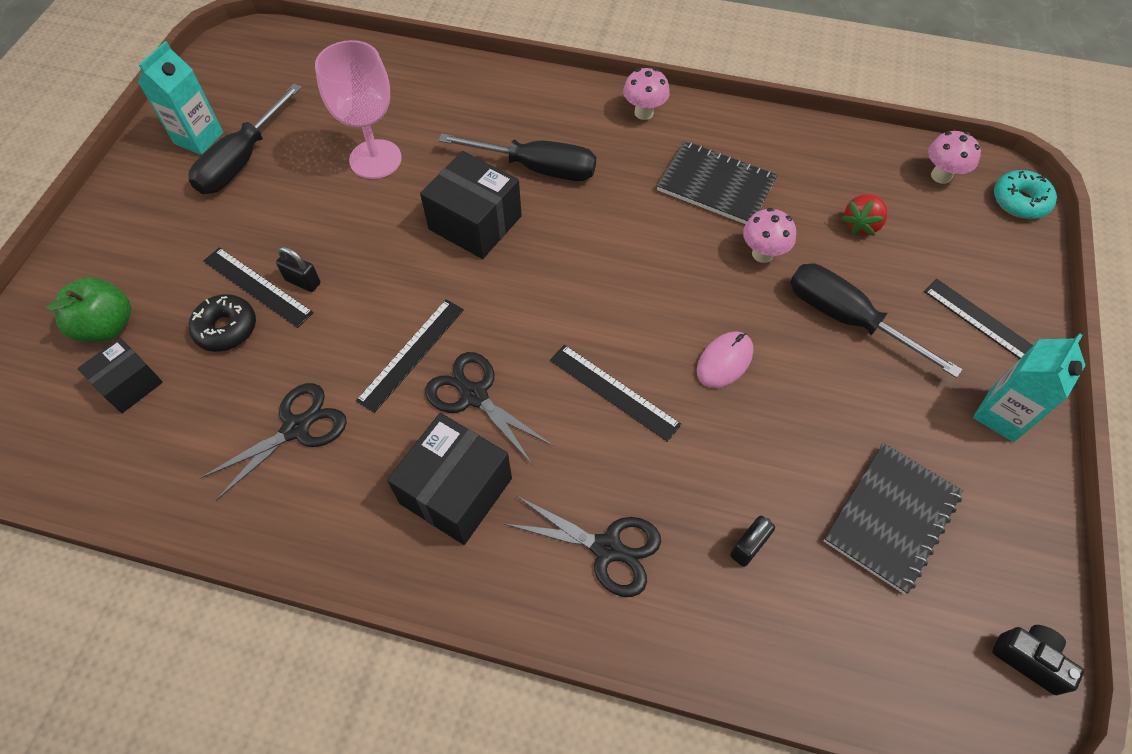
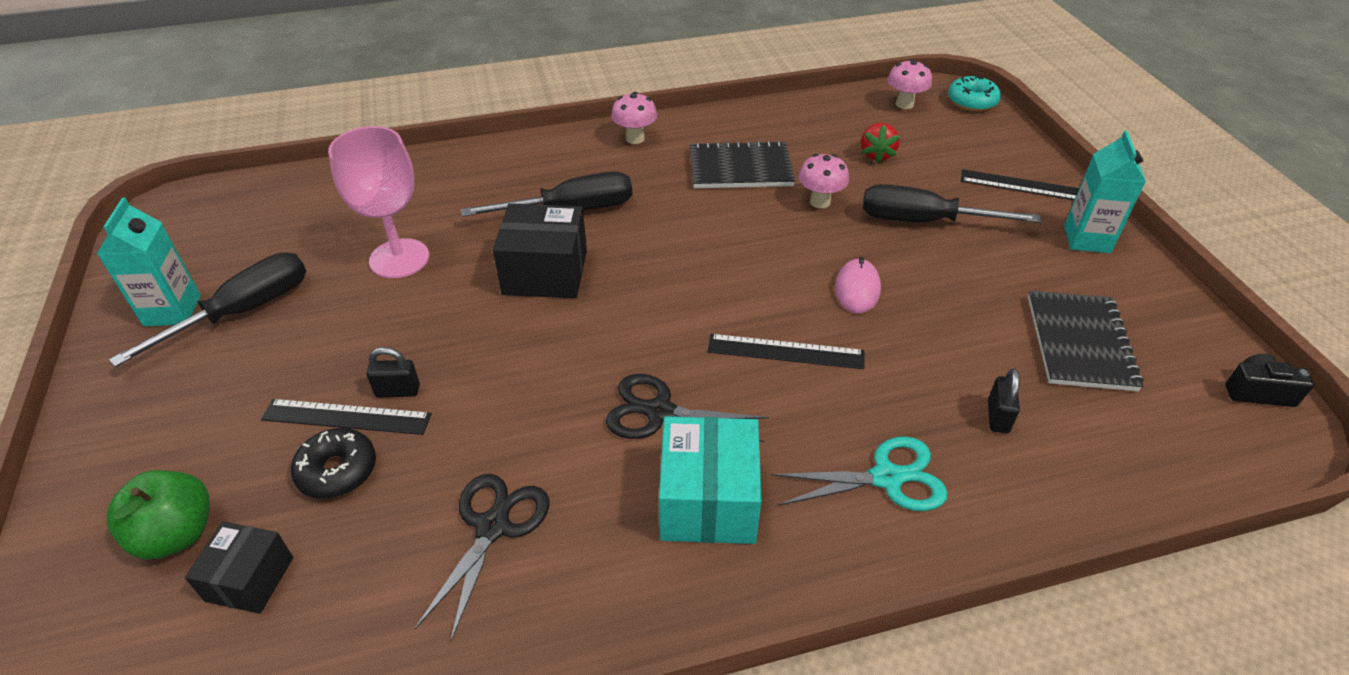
camera: 30 degrees left, 15 degrees down
(242, 160) = (243, 311): black screwdriver -> black screwdriver turned 135 degrees counterclockwise
(411, 354) = (567, 405): black ruler -> none
(456, 491) = (708, 501): black box -> turquoise box
(607, 548) = (886, 478): black scissors -> turquoise scissors

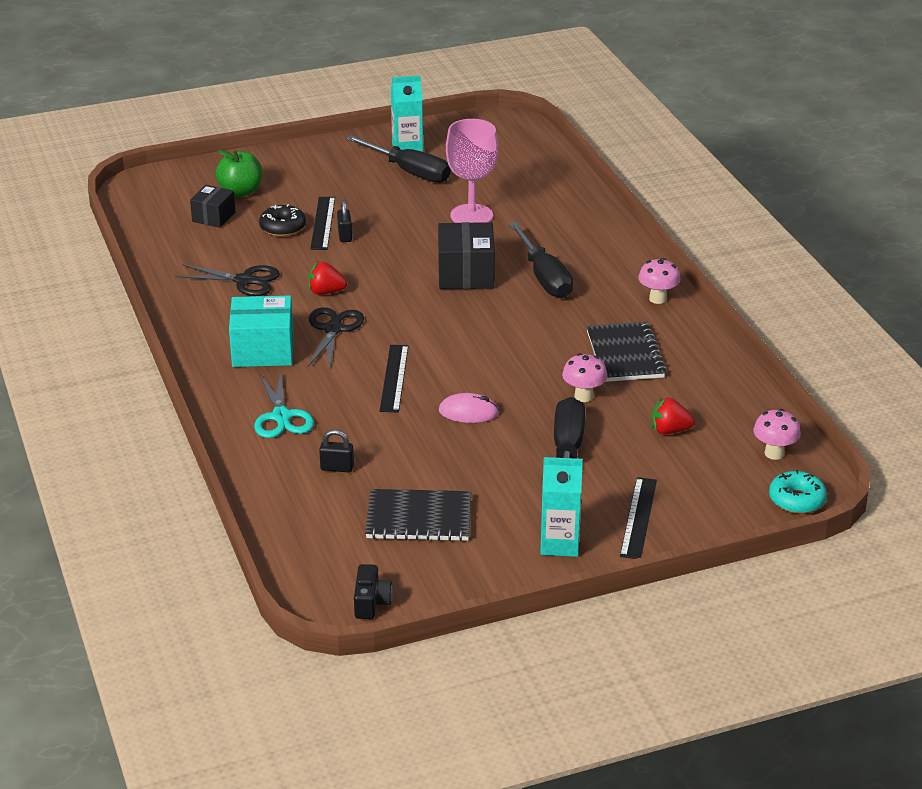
camera: 85 degrees right, 10 degrees down
(250, 579) = (213, 217): black box -> black box turned 75 degrees counterclockwise
(555, 418) = (325, 292): none -> red strawberry

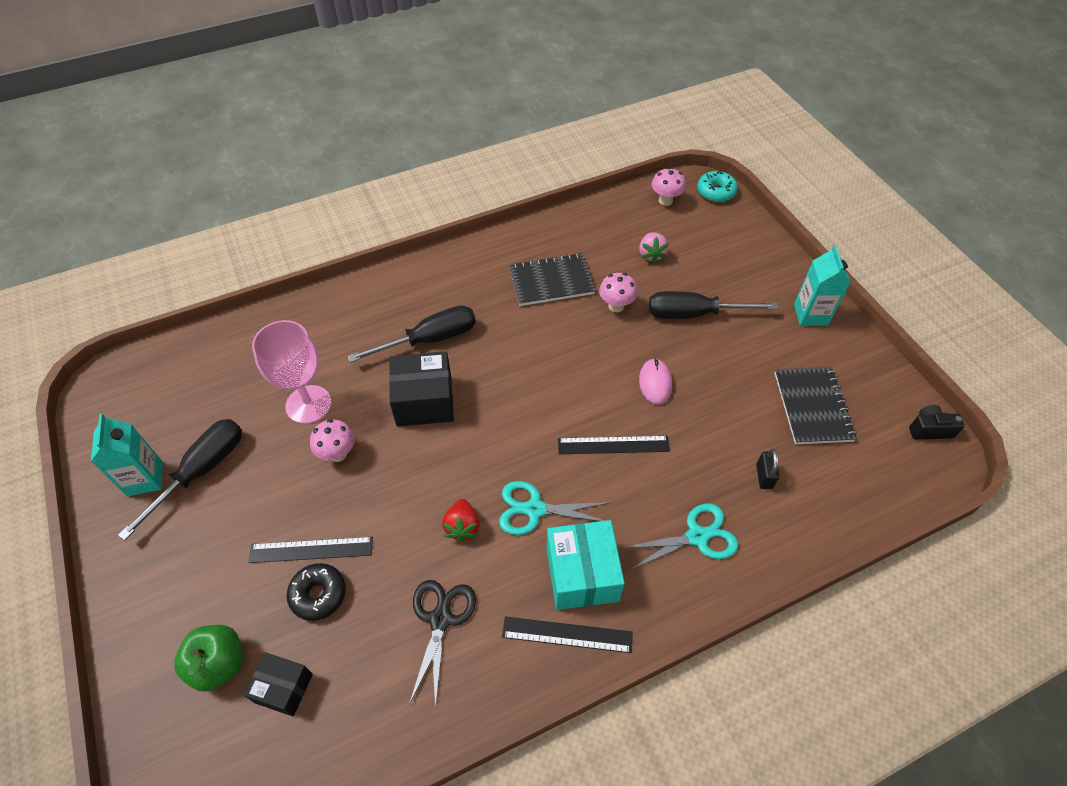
camera: 95 degrees left, 20 degrees up
(333, 329) = (535, 509): black scissors -> turquoise scissors
(345, 236) = (342, 522): black padlock -> none
(638, 517) = (763, 271): black ruler -> black ruler (567, 635)
(657, 299) = (463, 262): pink mushroom -> pink mushroom (338, 454)
(669, 430) = (651, 254): red strawberry -> pink strawberry

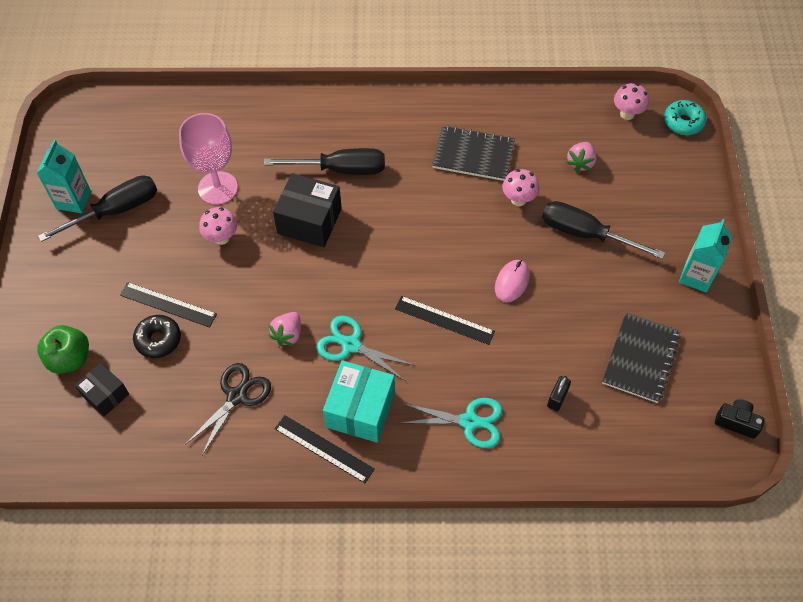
camera: 25 degrees right, 5 degrees up
(462, 526) = (288, 334): red strawberry -> pink strawberry

